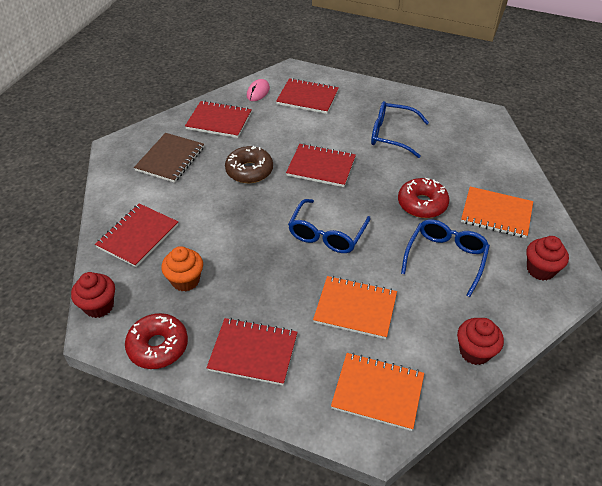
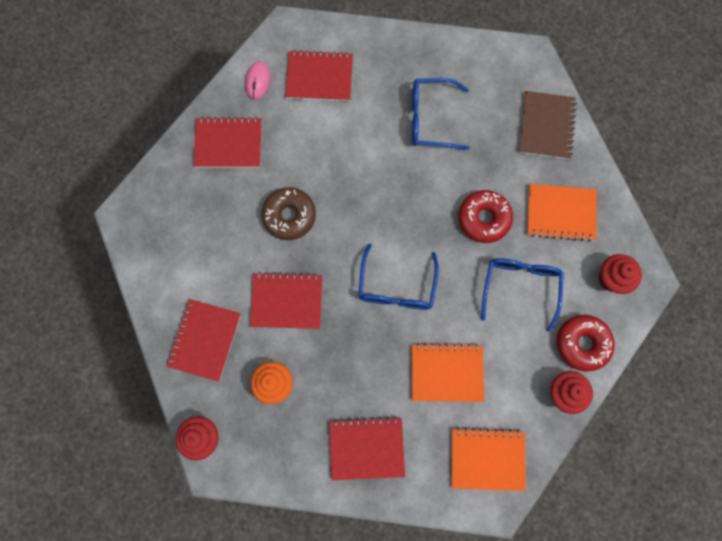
camera: 15 degrees left, 30 degrees up
(158, 346) = (277, 465): red donut -> red donut (582, 343)
(170, 159) = (195, 220): brown notebook -> brown notebook (546, 126)
(321, 167) = (365, 190): red notebook -> red notebook (287, 301)

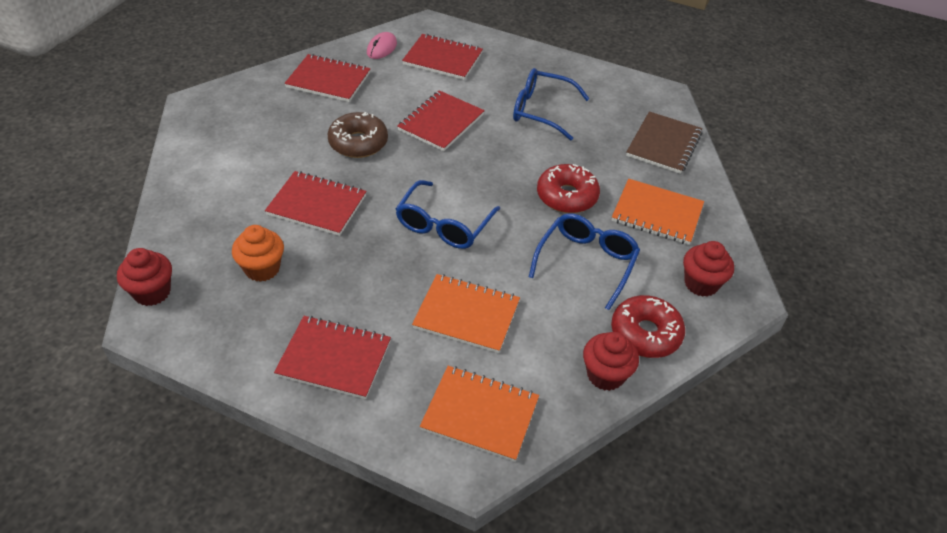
camera: 15 degrees right, 30 degrees down
(205, 340) = (210, 212): red notebook -> red notebook (441, 122)

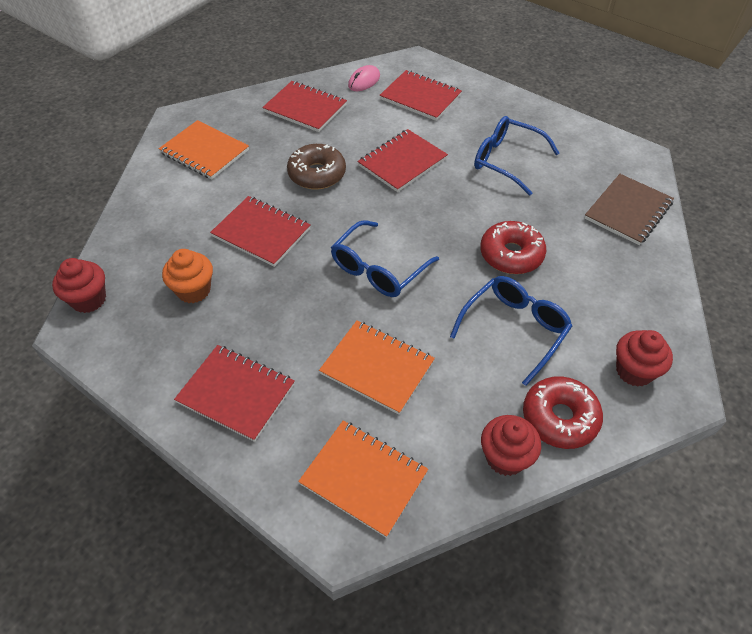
camera: 15 degrees right, 5 degrees up
(657, 213) = (603, 286): orange notebook -> orange notebook (205, 152)

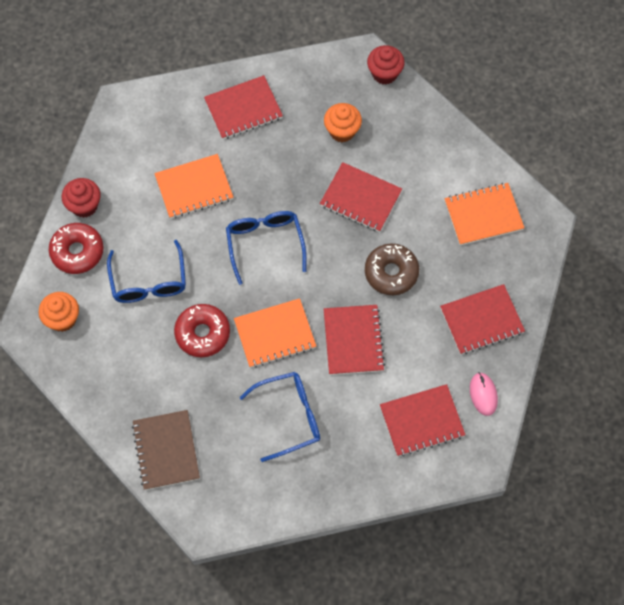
camera: 130 degrees right, 15 degrees up
(261, 233) = (360, 198): red notebook -> red notebook turned 45 degrees clockwise
(363, 478) = (138, 134): orange notebook -> orange notebook (275, 334)
(634, 371) = (62, 319): red cupcake -> orange cupcake

